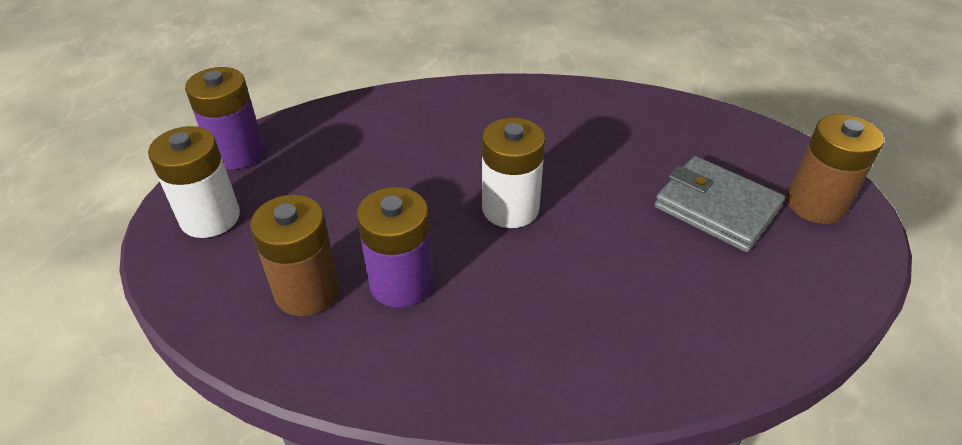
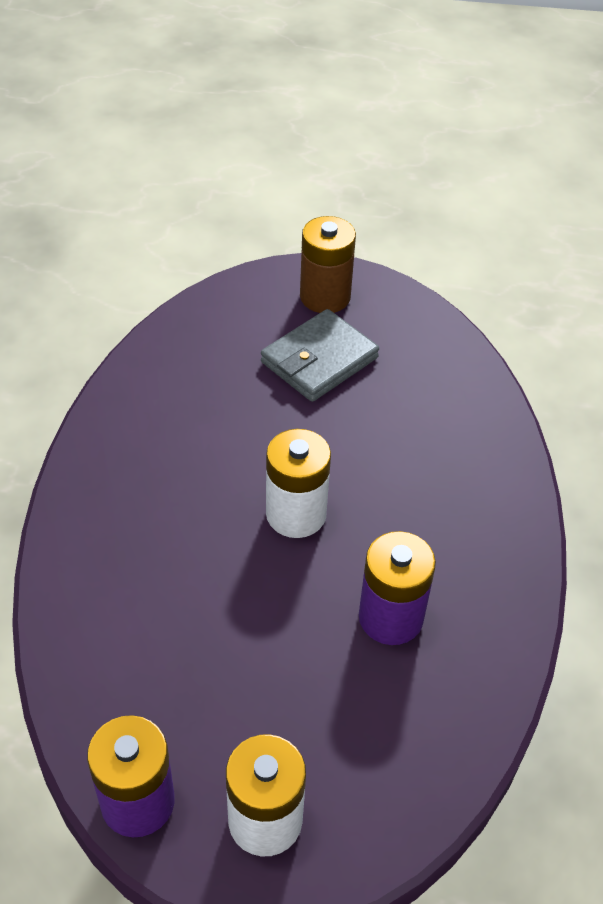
camera: 85 degrees left, 5 degrees up
(307, 291) = (395, 703): brown battery -> none

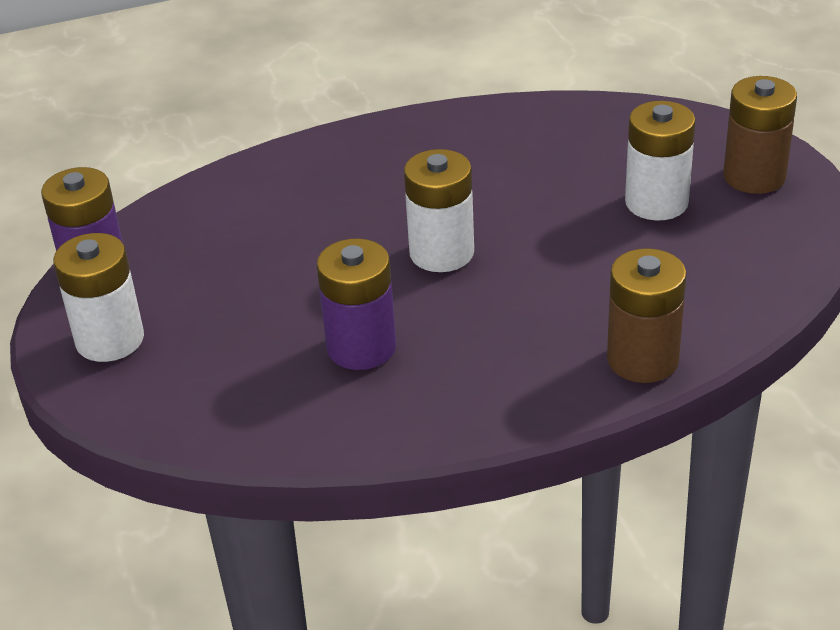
camera: 70 degrees right, 10 degrees down
(319, 360) = (656, 202): grey wallet -> white battery
(499, 451) = (642, 359): none -> brown battery

